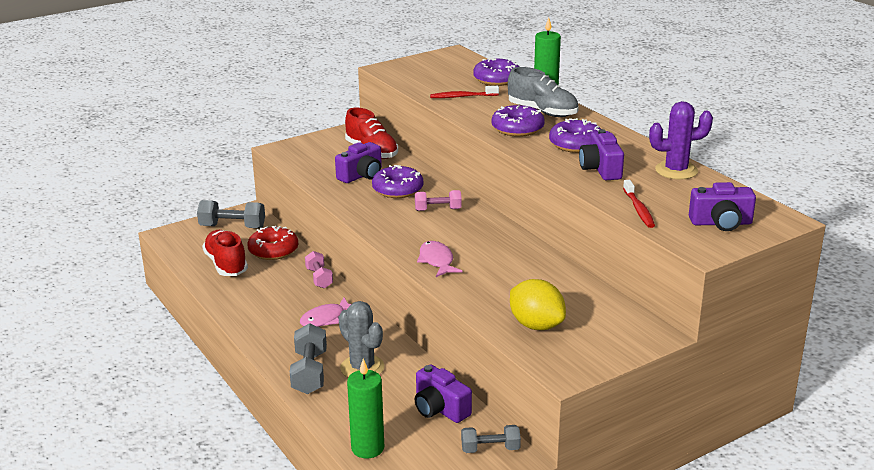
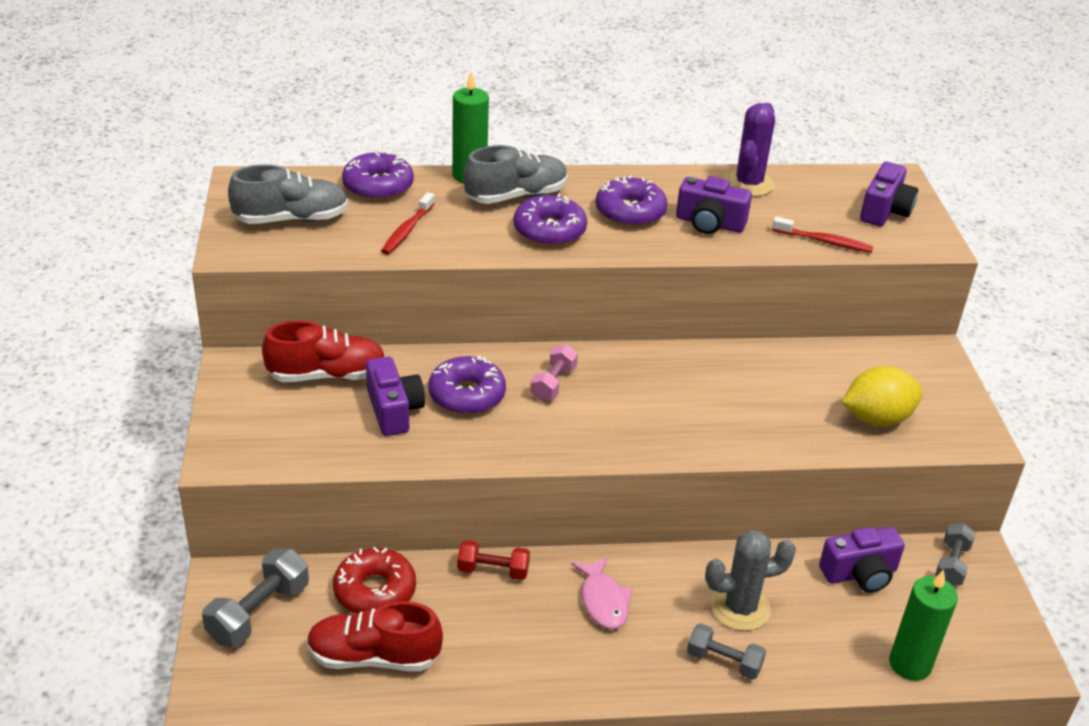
camera: 65 degrees left, 10 degrees up
(309, 372) = (724, 661): grey dumbbell -> grey dumbbell, size x0.66
(319, 278) = (493, 570): pink dumbbell -> red dumbbell
(433, 71) = (291, 219): none -> grey shoe
(437, 261) = (686, 434): pink fish -> none

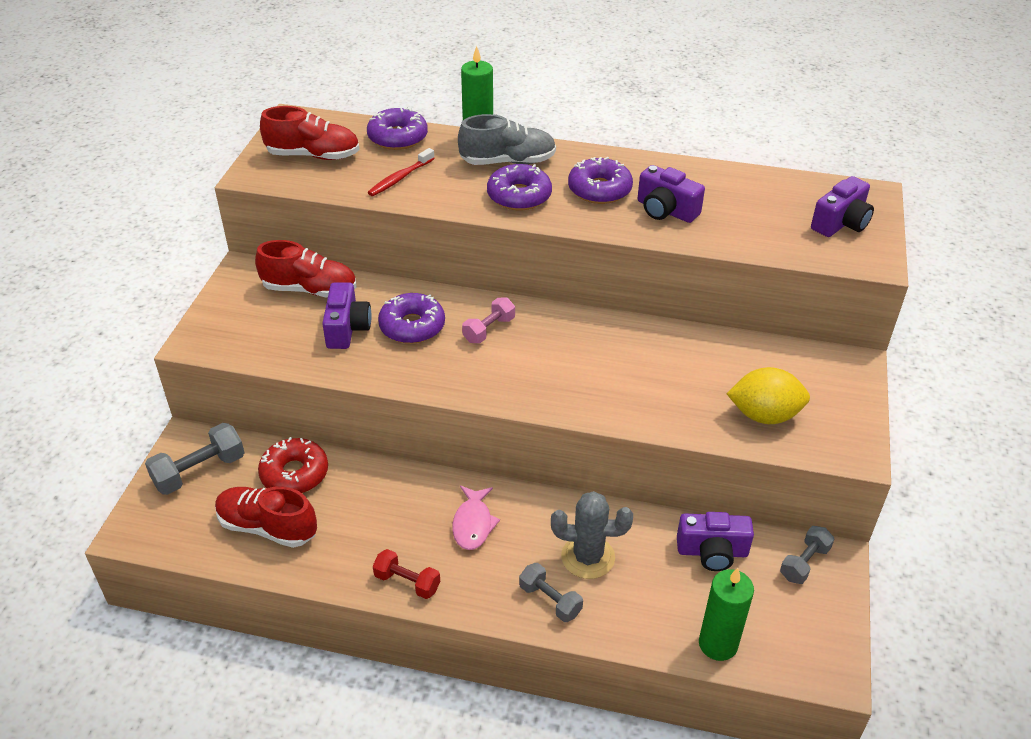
camera: 20 degrees right, 5 degrees up
(291, 219) = (313, 155): grey shoe -> red shoe
(493, 570) = (395, 478): red dumbbell -> red dumbbell (407, 582)
(748, 184) = (723, 179): purple cactus -> none
(824, 241) = (765, 243): red toothbrush -> none

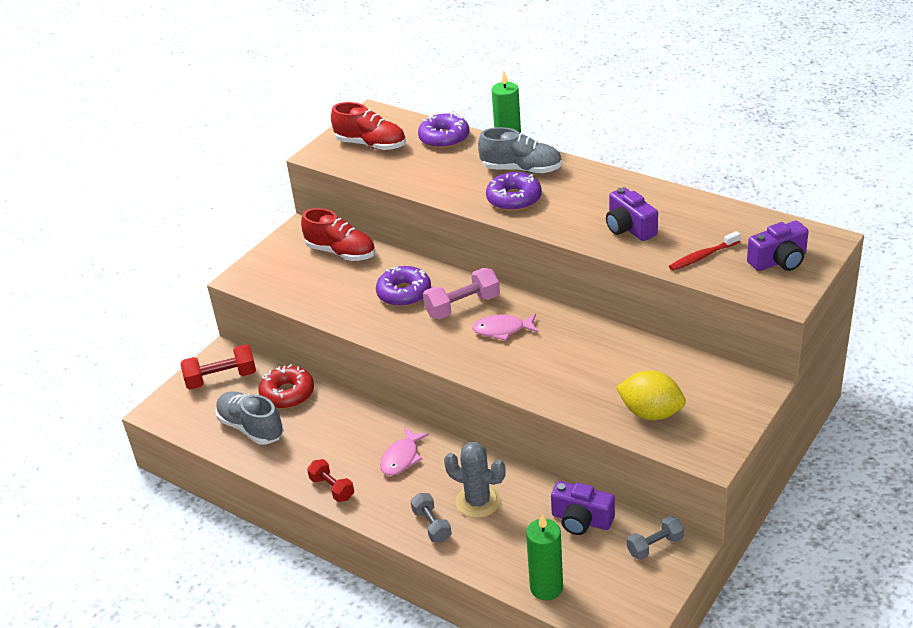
camera: 25 degrees right, 5 degrees down
(199, 471) = (221, 378): grey dumbbell -> red dumbbell
(267, 527) = (251, 428): red shoe -> grey shoe
(347, 328) = (354, 286): purple camera -> none
(400, 178) = (427, 172): red toothbrush -> red toothbrush (702, 256)
(489, 330) = (462, 306): pink dumbbell -> pink dumbbell, size x1.51
(549, 350) = (502, 330): none -> pink fish
(599, 190) = (584, 203): purple donut -> none

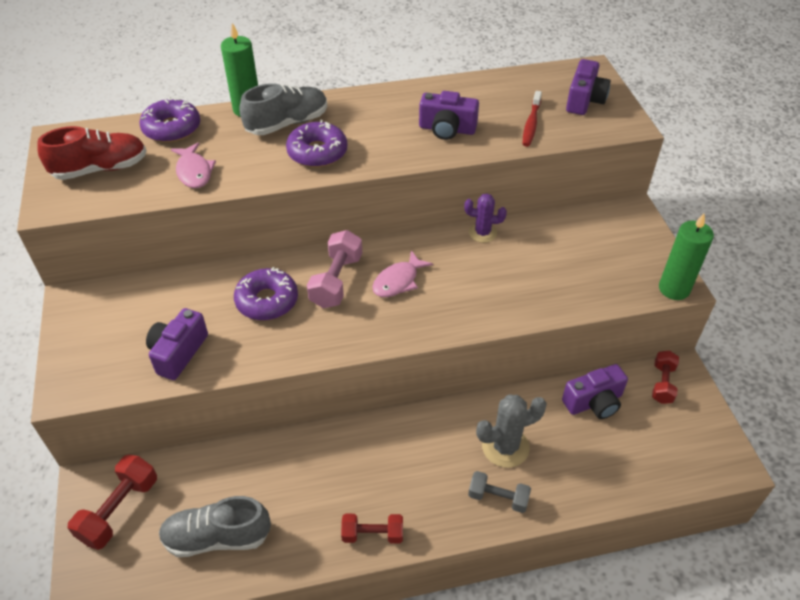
camera: 50 degrees left, 10 degrees up
(287, 394) = (213, 475): red donut -> none
(318, 293) = (178, 353): none -> purple camera
(341, 252) = (150, 298): red shoe -> none
(402, 458) = (397, 457): pink fish -> pink fish (194, 172)
(546, 587) = (642, 478): green candle -> green candle (674, 289)
(609, 333) = (482, 233): none -> purple cactus
(651, 413) = (596, 277): yellow lemon -> none
(655, 546) = (662, 383): grey dumbbell -> red dumbbell

